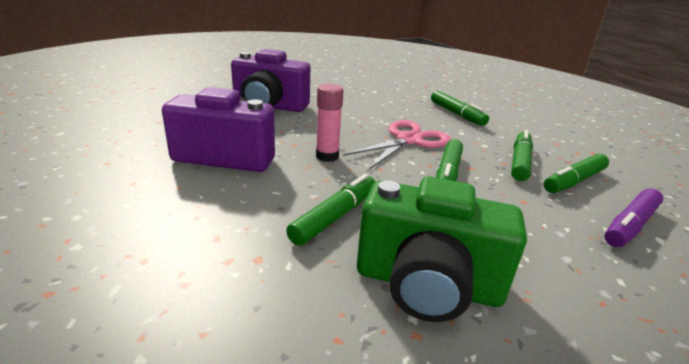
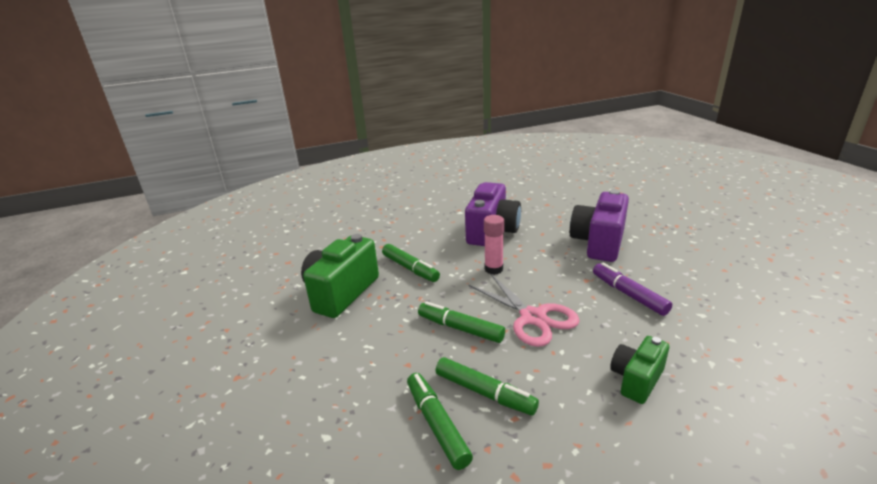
camera: 105 degrees right, 0 degrees up
(456, 114) = (636, 379): green marker -> green camera
(630, 225) = (351, 425): purple marker -> purple marker (628, 294)

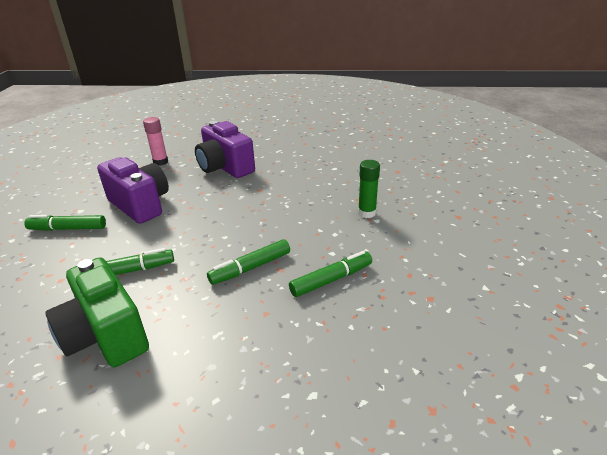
camera: 65 degrees left, 5 degrees up
(437, 424) = (345, 316): green marker -> green marker (68, 229)
(493, 269) = (195, 224): pink glue stick -> pink glue stick (160, 162)
(533, 317) = (274, 228): pink scissors -> none
(628, 294) = (292, 181): purple marker -> none
(636, 379) = (367, 213): green camera -> green glue stick

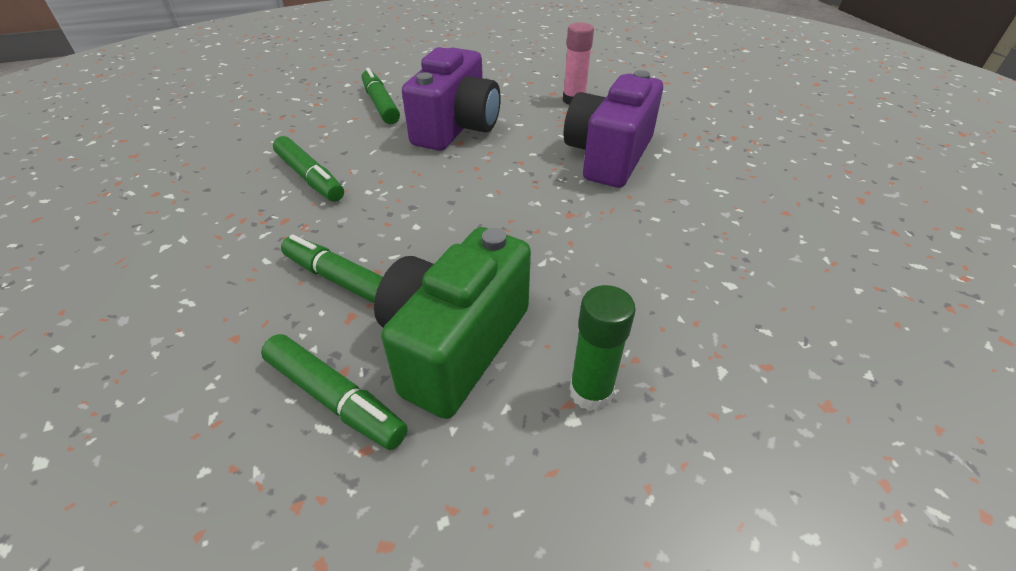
camera: 65 degrees right, 10 degrees up
(105, 335) = (188, 209): green camera -> green camera (454, 344)

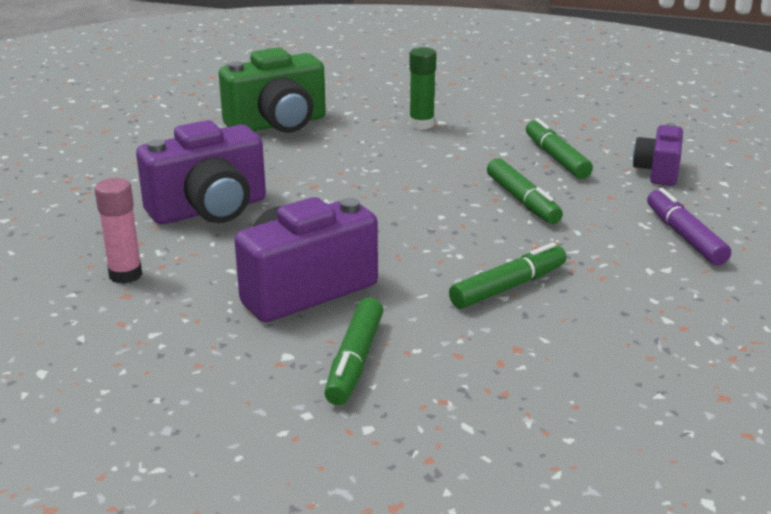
camera: 145 degrees left, 15 degrees down
(135, 300) = (684, 236): none -> purple marker
(158, 439) = (658, 172): none -> purple camera
(310, 177) = (508, 287): green marker -> green marker turned 60 degrees clockwise
(454, 344) = (474, 156): green camera -> green camera (278, 124)

